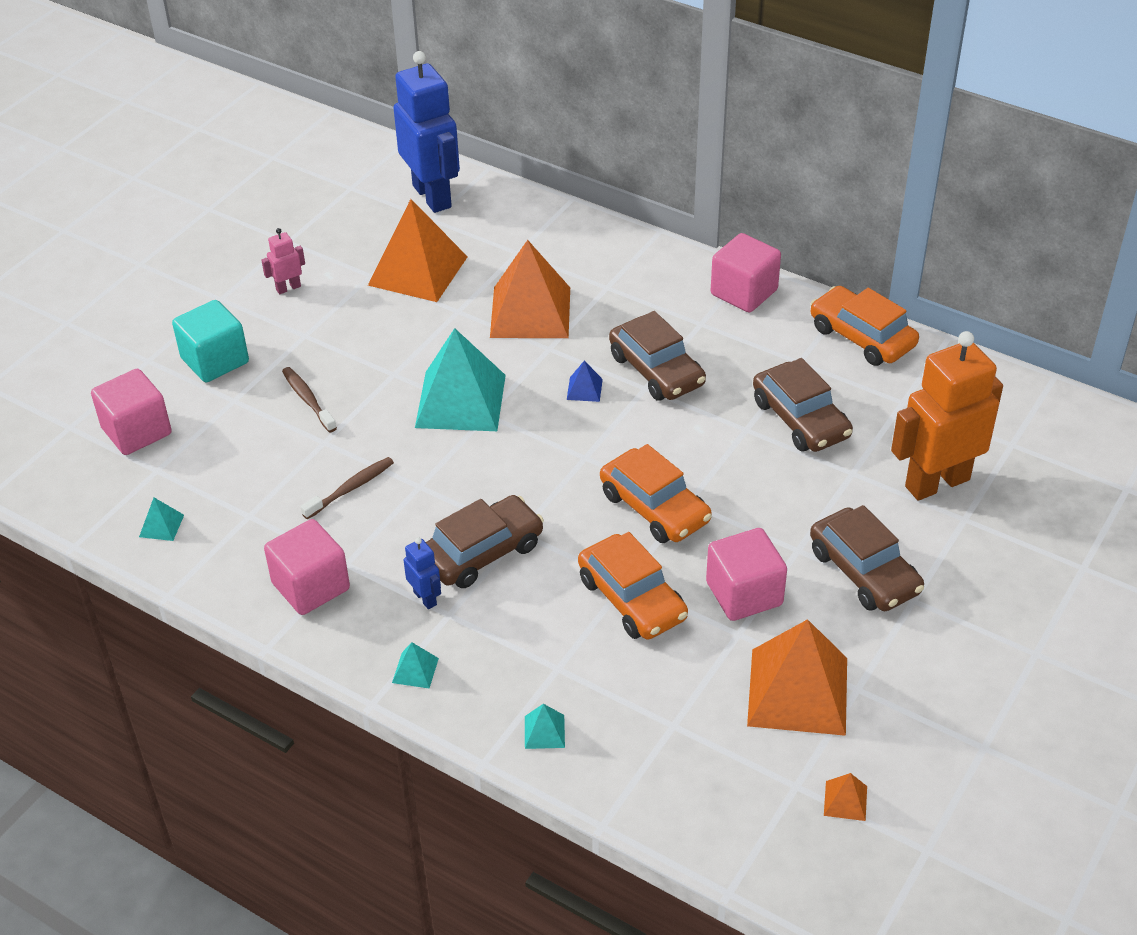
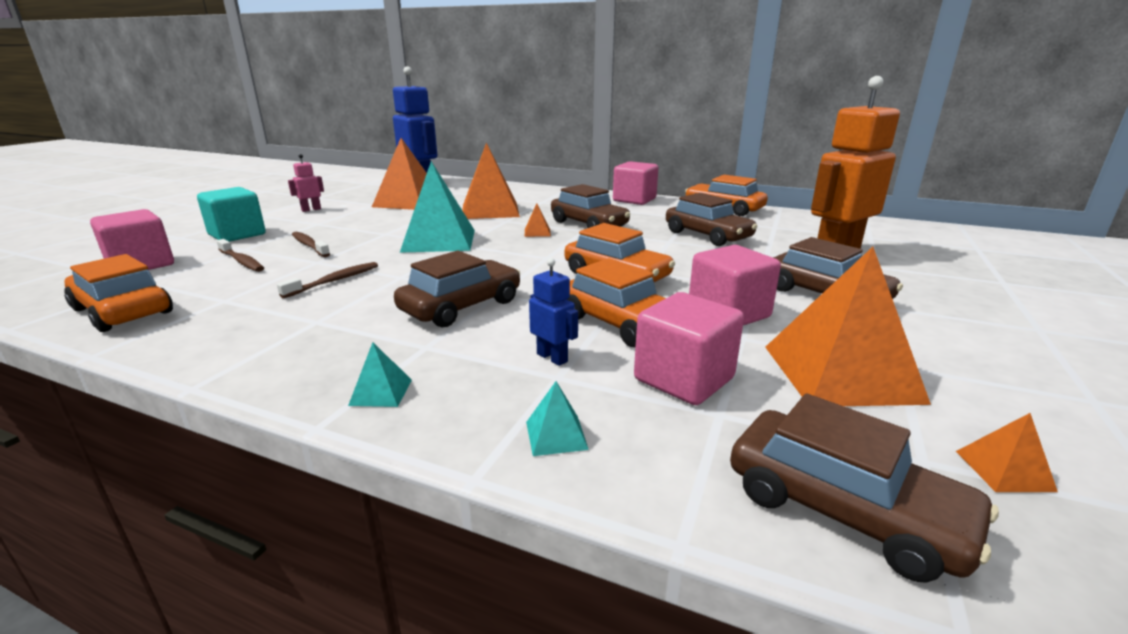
camera: 10 degrees left, 20 degrees down
(161, 526) = (123, 311): turquoise pyramid -> orange car
(241, 433) = (242, 261): none -> brown toothbrush
(311, 586) = (270, 338): pink cube -> pink cube (683, 379)
(425, 598) = (400, 337): blue robot -> blue robot (552, 357)
(584, 389) = (537, 232): blue pyramid -> orange pyramid
(714, 815) = (843, 509): none -> brown car

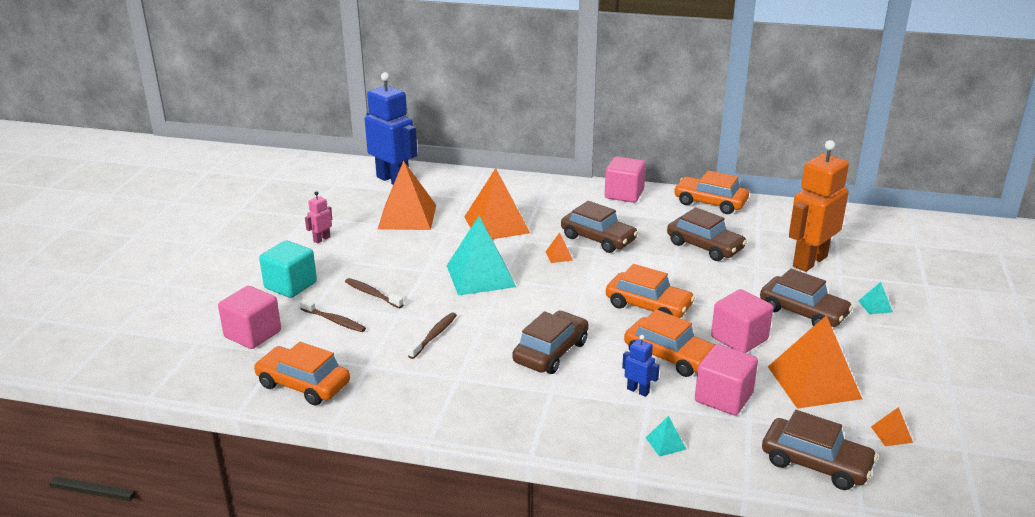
camera: 10 degrees left, 5 degrees up
(381, 392) = (549, 428): turquoise pyramid -> turquoise pyramid (875, 306)

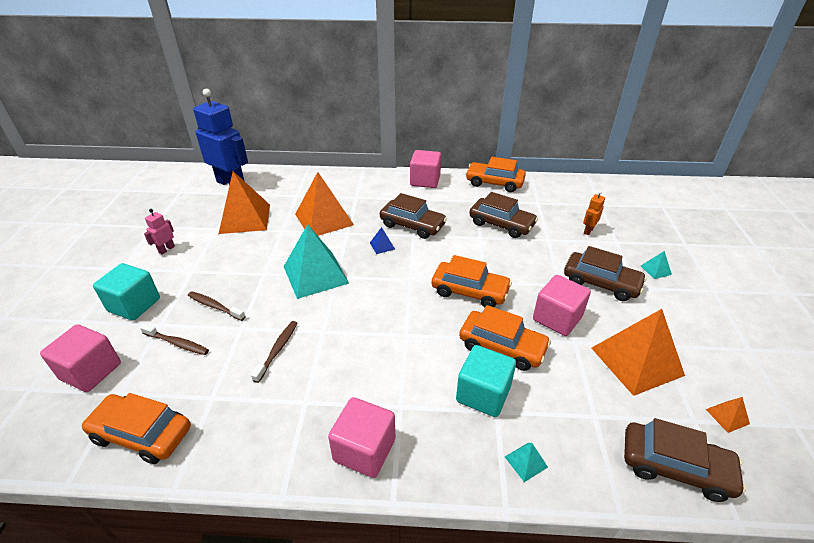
camera: 10 degrees left, 10 degrees up
(551, 352) = (392, 356): brown car -> none
(559, 256) = (382, 246): orange pyramid -> blue pyramid
(638, 391) = (483, 394): blue robot -> turquoise cube
(723, 397) = (564, 391): pink cube -> pink cube (364, 450)
(809, 261) = (588, 230): orange robot -> orange robot, size x0.43

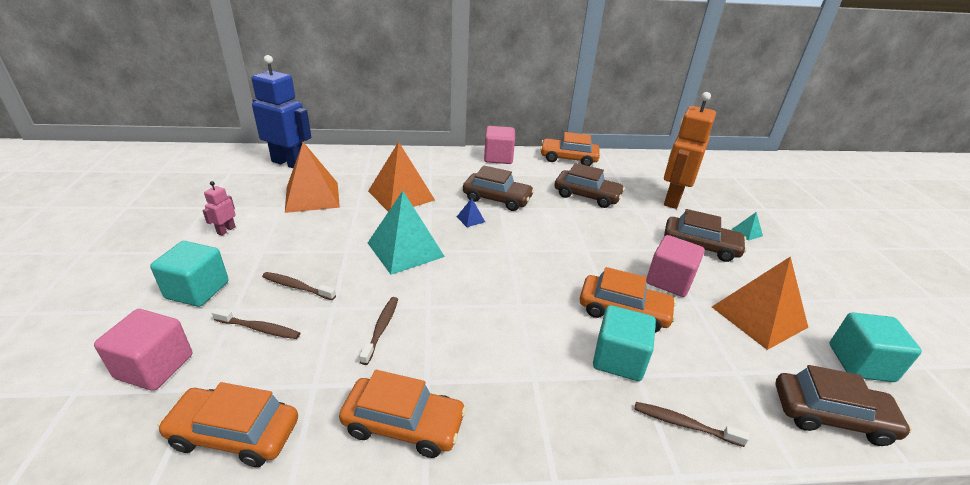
camera: 10 degrees left, 5 degrees down
(364, 450) = (507, 428): pink cube -> none
(470, 291) = (574, 259): orange car -> orange car (403, 424)
(526, 461) = (684, 424): turquoise pyramid -> brown toothbrush
(588, 230) = (672, 199): orange robot -> orange robot, size x2.35
(727, 416) = (860, 363): orange pyramid -> turquoise cube

